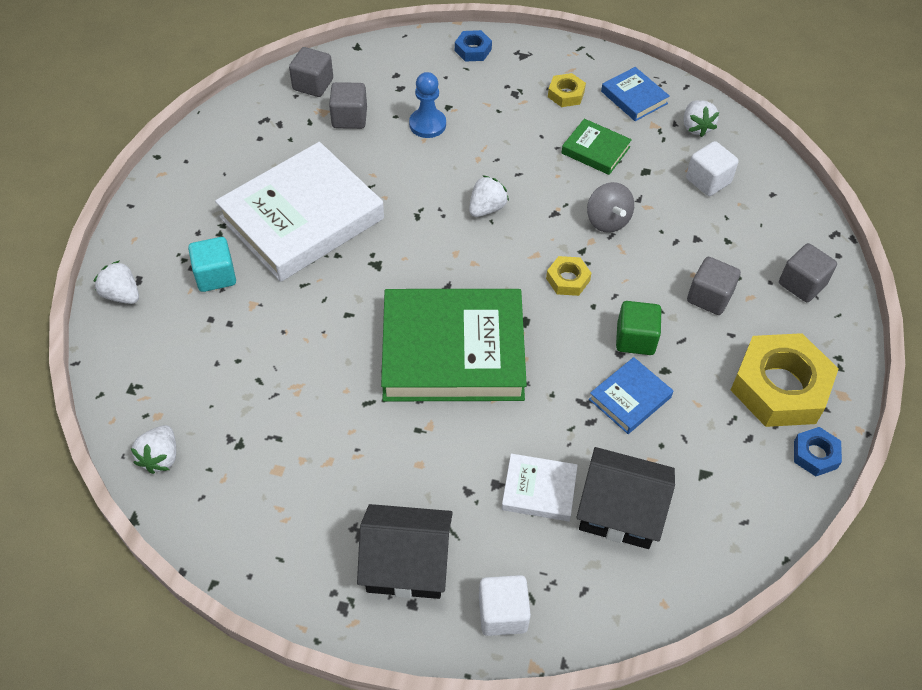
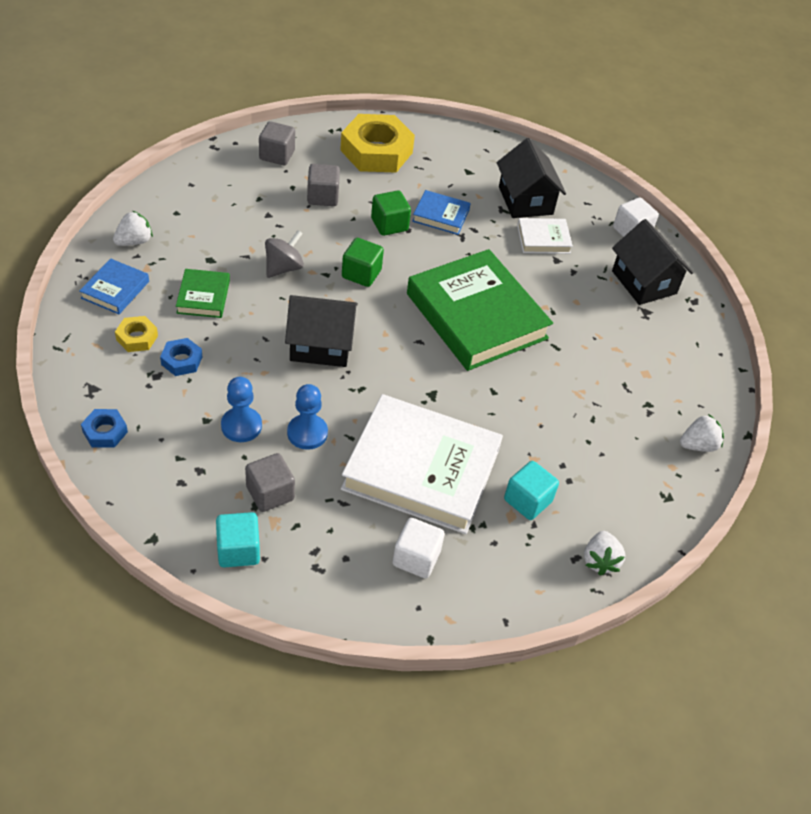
camera: 125 degrees left, 5 degrees down
(313, 84) = (238, 550): grey cube -> turquoise cube
(392, 161) = (307, 433): none -> blue pawn
(486, 208) = (320, 345): white strawberry -> black house
(539, 490) = (543, 239): white book -> white book turned 75 degrees counterclockwise
(568, 279) = (361, 274): yellow nut -> green cube
(708, 181) = (198, 221): white cube -> white cube (416, 558)
(815, 454) = (416, 130): blue nut -> blue nut (181, 361)

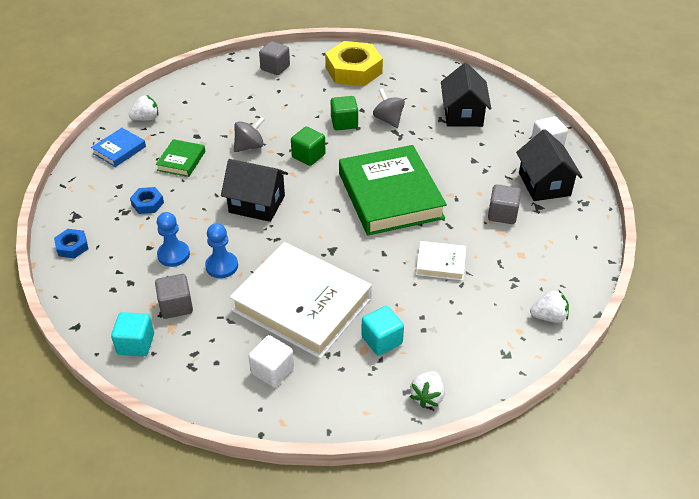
camera: 20 degrees right, 5 degrees down
(137, 338) = (121, 184): yellow nut -> none
(323, 197) = (299, 99): grey cube -> grey cube (502, 214)
(441, 215) = (388, 120): blue book -> grey spinning top
(543, 239) = (468, 144): white book -> white book (440, 263)

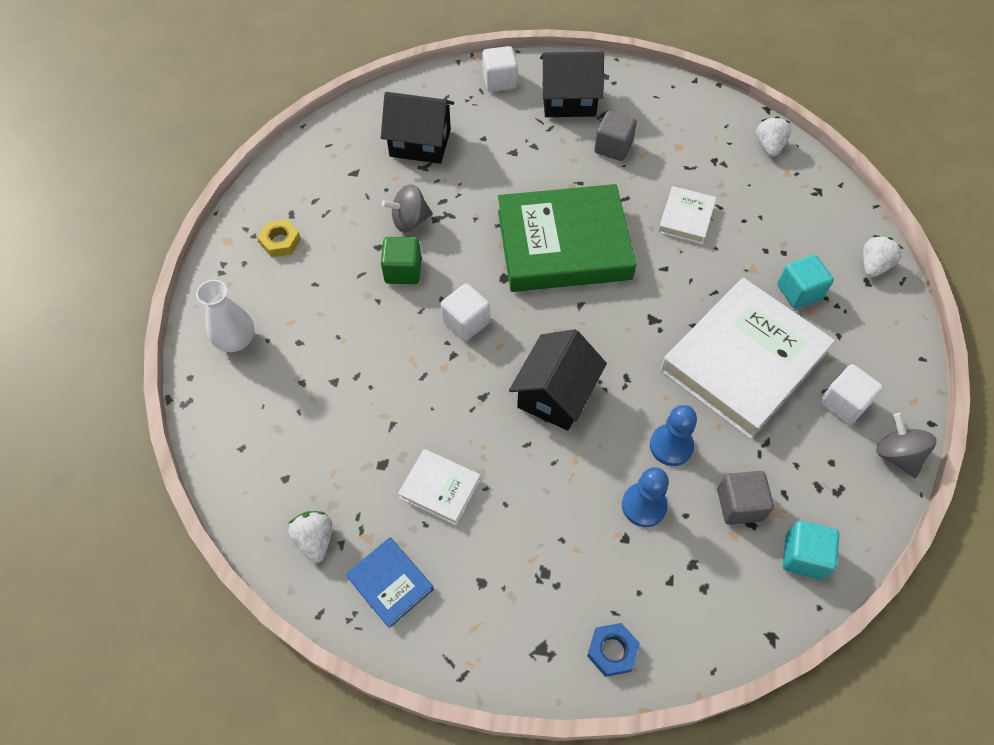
camera: 80 degrees left, 15 degrees up
(147, 203) = (531, 539): blue nut -> none
(181, 161) = (440, 488): green book -> white book
(249, 146) = (427, 393): grey spinning top -> grey spinning top (896, 455)
(275, 68) = (236, 340): grey cube -> white vase
(308, 156) = (466, 322): green cube -> white cube
(353, 70) = (280, 242): yellow nut -> yellow nut, size x0.47
(427, 396) = (873, 266): white strawberry -> white strawberry turned 90 degrees counterclockwise

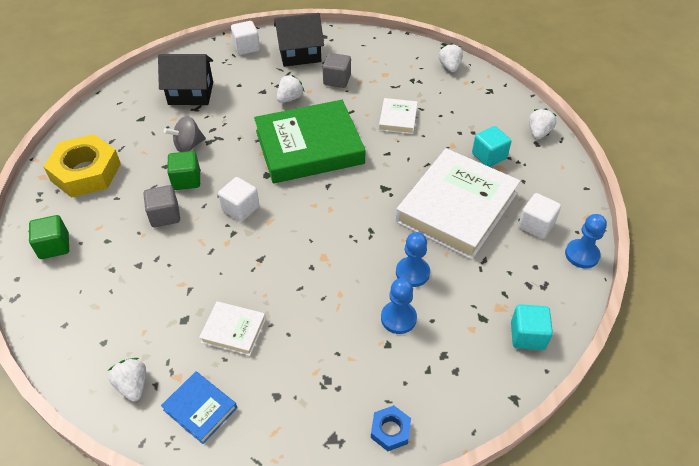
camera: 10 degrees left, 10 degrees down
(236, 340) = (54, 246): white vase -> green cube
(280, 242) = (86, 172): yellow nut -> yellow nut, size x2.14
(547, 168) = (290, 98): none -> white strawberry
(555, 394) = (317, 249): black house -> none
(739, 505) = (472, 306): grey cube -> grey cube (165, 216)
(896, 455) = (582, 255): grey spinning top -> blue pawn

